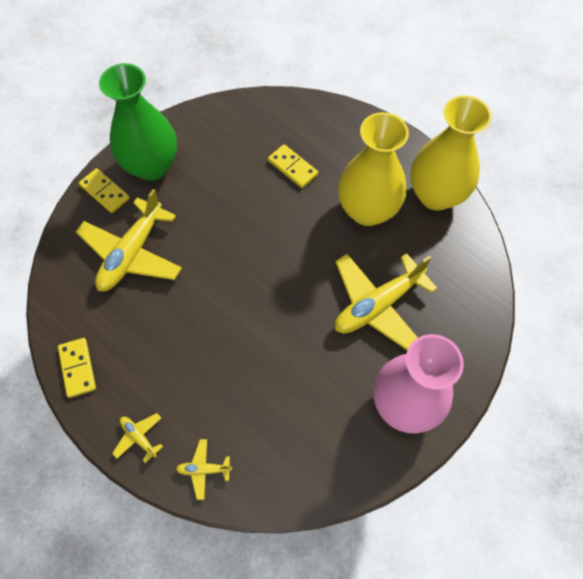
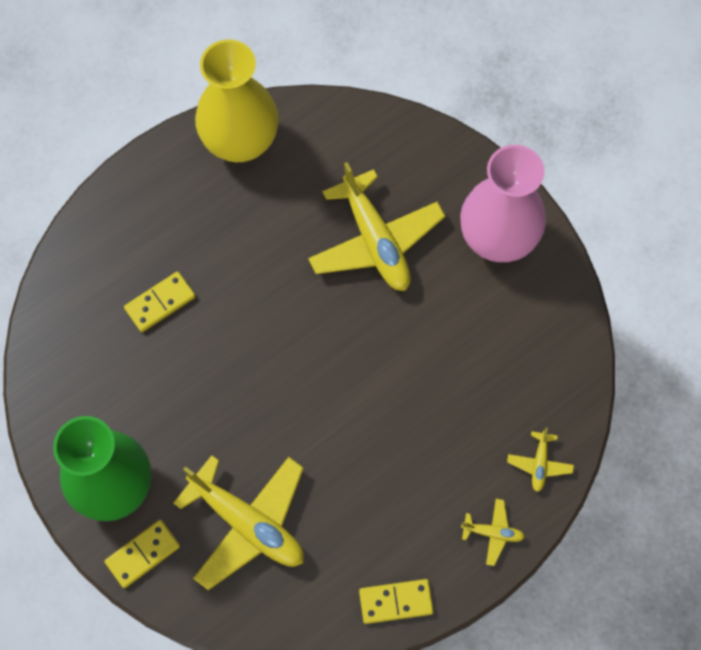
camera: 80 degrees left, 5 degrees up
(139, 437) = (493, 533): yellow plane -> yellow plane turned 135 degrees counterclockwise
(367, 210) = (245, 225): yellow vase -> none

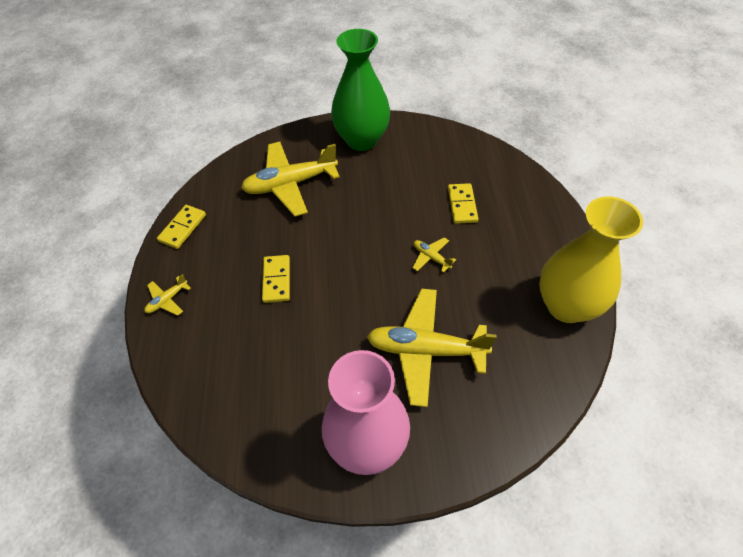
camera: 125 degrees right, 15 degrees down
(143, 554) = (315, 136): yellow domino -> yellow domino (277, 280)
(539, 464) = (180, 356): yellow plane -> yellow plane (431, 257)

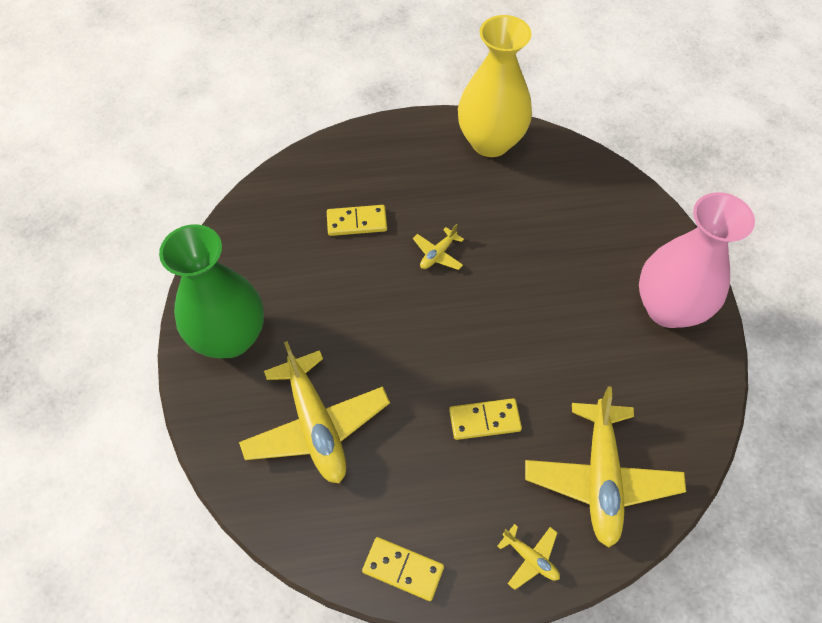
camera: 95 degrees left, 5 degrees up
(426, 350) = (558, 259): yellow plane -> yellow plane (600, 477)

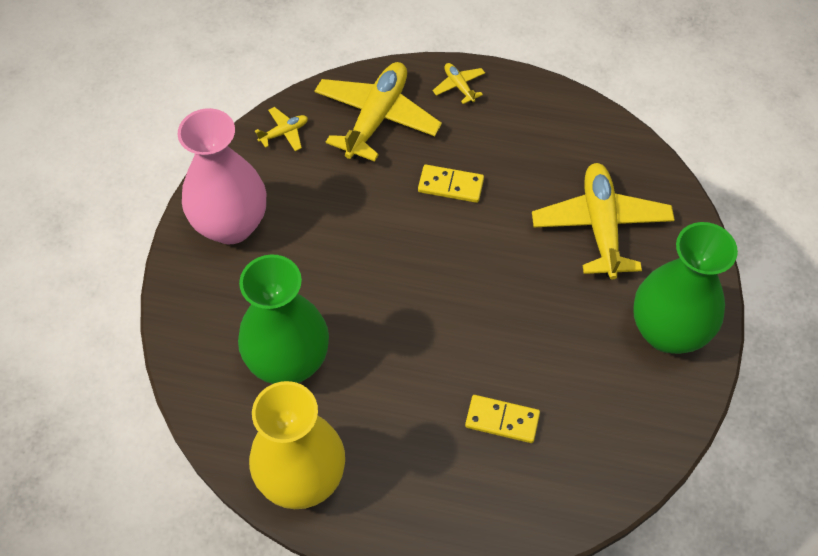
camera: 160 degrees left, 0 degrees up
(403, 569) = (558, 107): yellow domino -> none
(438, 254) = (427, 352): yellow plane -> yellow plane (284, 133)
(546, 213) = (288, 362): none -> green vase

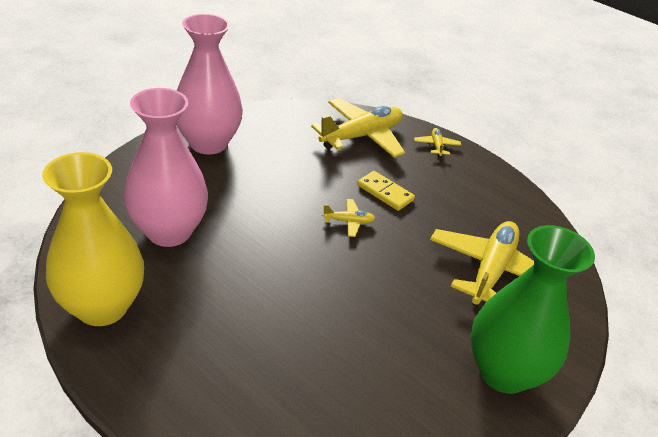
camera: 25 degrees right, 20 degrees down
(284, 133) = (290, 117): yellow plane -> yellow plane (348, 221)
(288, 362) = (169, 231): green vase -> pink vase
(502, 420) = (300, 357): yellow domino -> none

